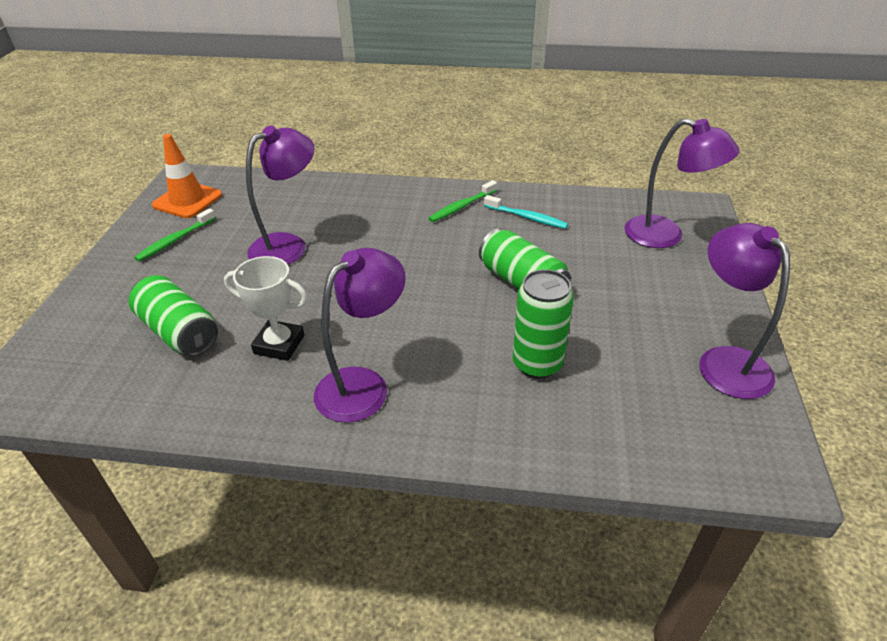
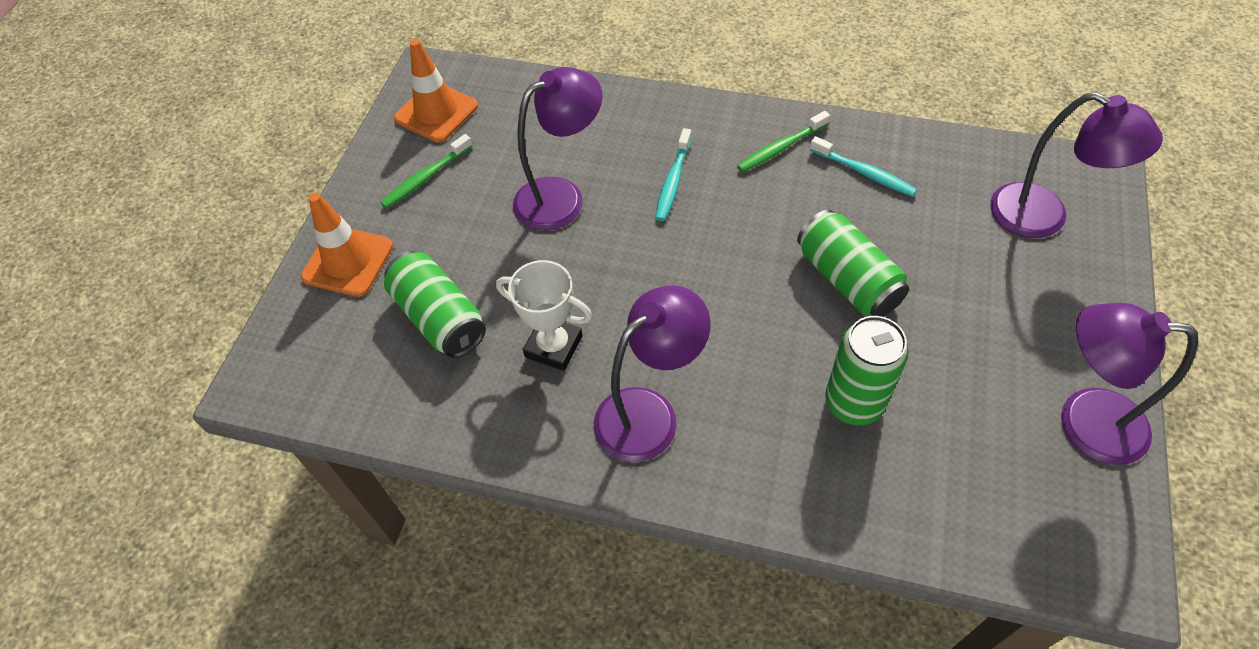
camera: 10 degrees right, 15 degrees up
(101, 299) = (348, 261): none -> orange traffic cone
(379, 231) = (673, 181): none -> turquoise toothbrush
(725, 361) = (1084, 422): purple lamp -> purple lamp turned 60 degrees counterclockwise

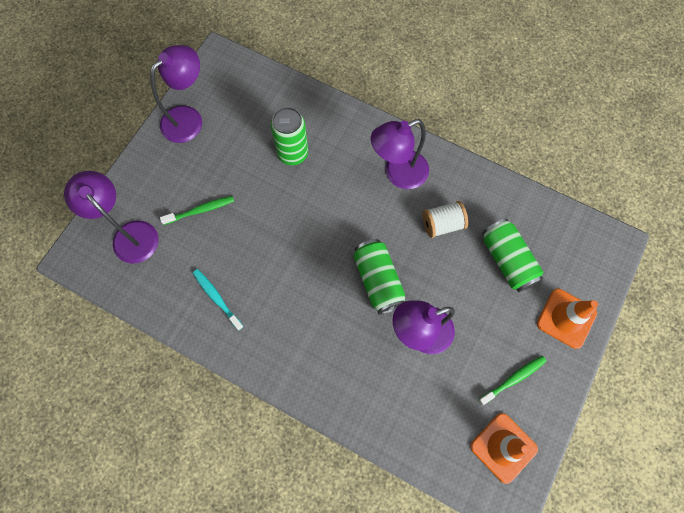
camera: 170 degrees left, 15 degrees up
(553, 346) = (442, 224): white trophy -> white spool
(673, 181) = (342, 326): turquoise toothbrush -> none
(780, 148) = (261, 335): green toothbrush -> green toothbrush (200, 210)
(847, 280) = (263, 223): green can -> green can (378, 280)
(1084, 422) = (188, 118): purple lamp -> purple lamp turned 75 degrees counterclockwise

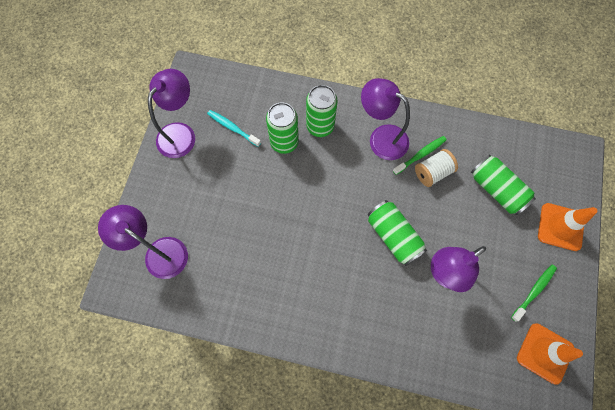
camera: 15 degrees left, 0 degrees up
(200, 210) = (217, 214): green toothbrush -> green toothbrush (420, 155)
(217, 298) = (256, 289): turquoise toothbrush -> turquoise toothbrush (232, 128)
(336, 146) = (320, 126): none -> green can
(398, 174) = (381, 138): purple lamp -> purple lamp turned 75 degrees clockwise

